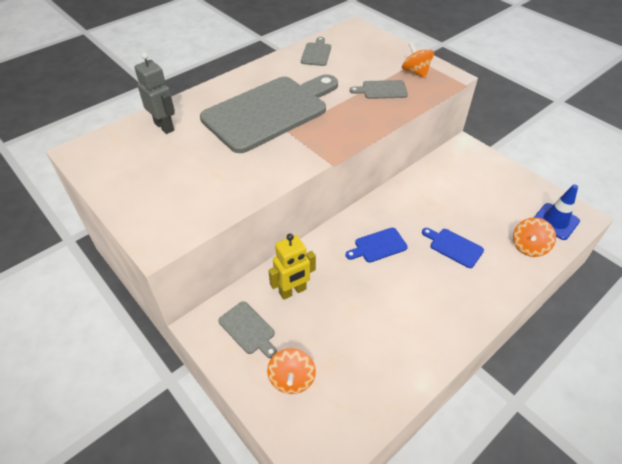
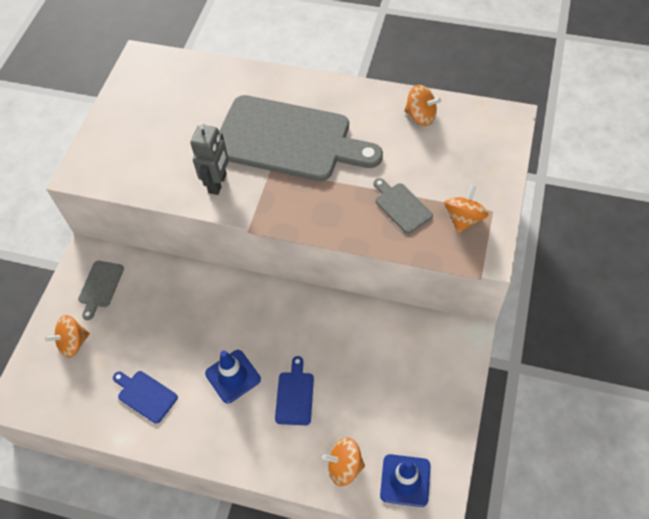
camera: 60 degrees right, 10 degrees up
(164, 126) = (210, 85): grey robot -> grey robot (218, 183)
(293, 291) = (156, 294): yellow robot -> none
(316, 53) = (421, 116): grey cutting board -> orange spinning top
(378, 246) = (251, 330): blue cutting board -> blue cutting board (145, 395)
(412, 276) = (233, 376): none -> blue traffic cone

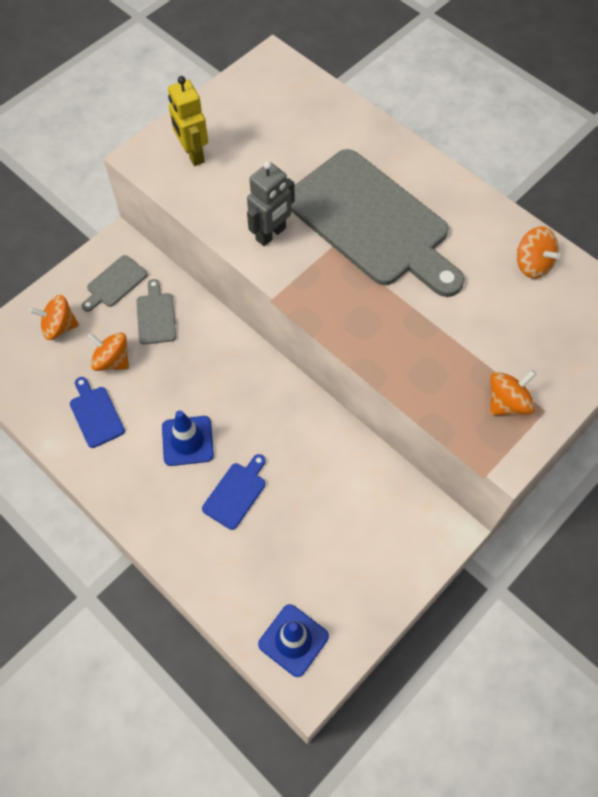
camera: 25 degrees right, 5 degrees up
(119, 153) = (193, 154): none -> yellow robot
(344, 466) = (242, 591): orange spinning top -> orange spinning top (112, 360)
(401, 206) = (447, 354): grey cutting board -> grey cutting board (156, 316)

